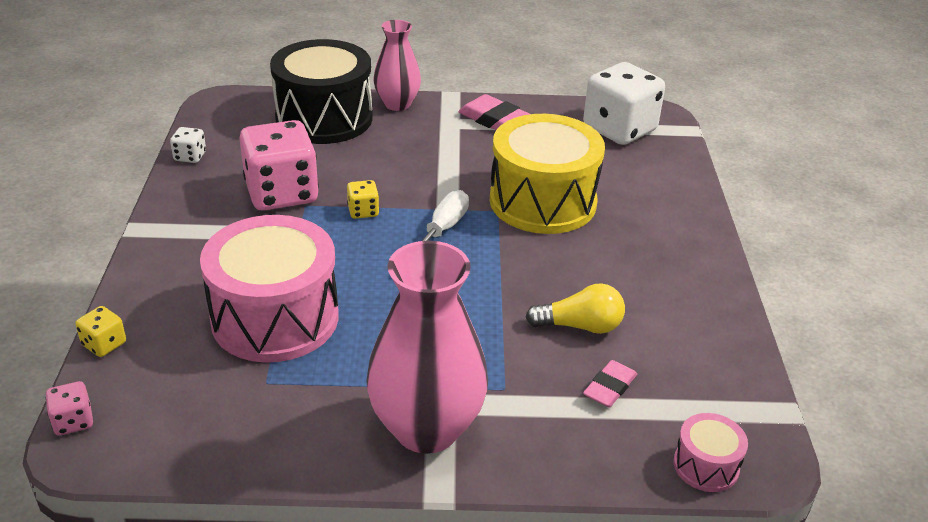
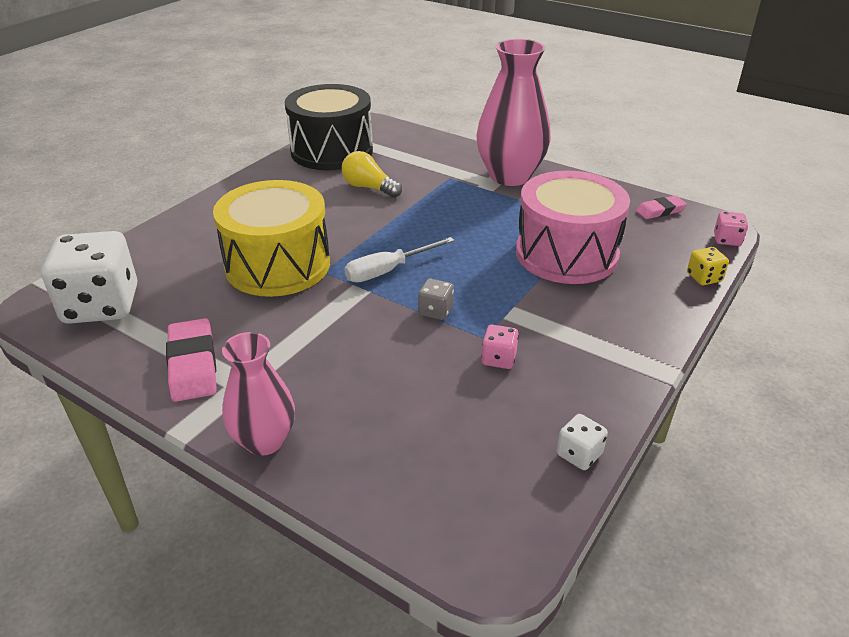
camera: 145 degrees left, 0 degrees up
(282, 193) = (498, 359): pink dice -> pink dice, size x0.43
(324, 118) = (374, 454): black drum -> black drum (332, 151)
(363, 211) = (435, 311): yellow dice -> grey dice
(609, 387) = (392, 161): pink eraser -> pink eraser (660, 211)
(706, 465) = (388, 128): pink drum -> none

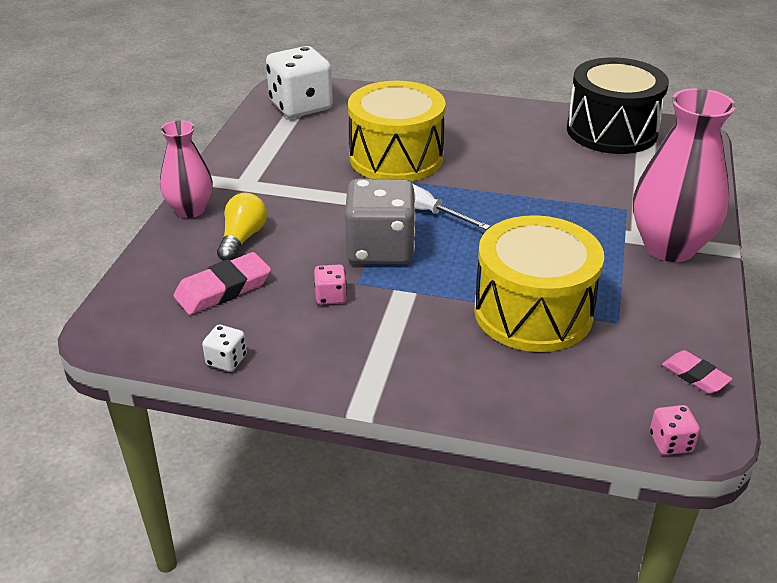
camera: 70 degrees right, 0 degrees up
(193, 364) = (255, 160): pink eraser -> pink eraser (223, 289)
(369, 188) = (560, 168): yellow light bulb -> yellow light bulb (242, 238)
(435, 311) = (380, 249): grey dice -> grey dice, size x2.32
(566, 254) = (533, 312): pink drum -> yellow drum
(704, 277) = (561, 425): yellow dice -> none

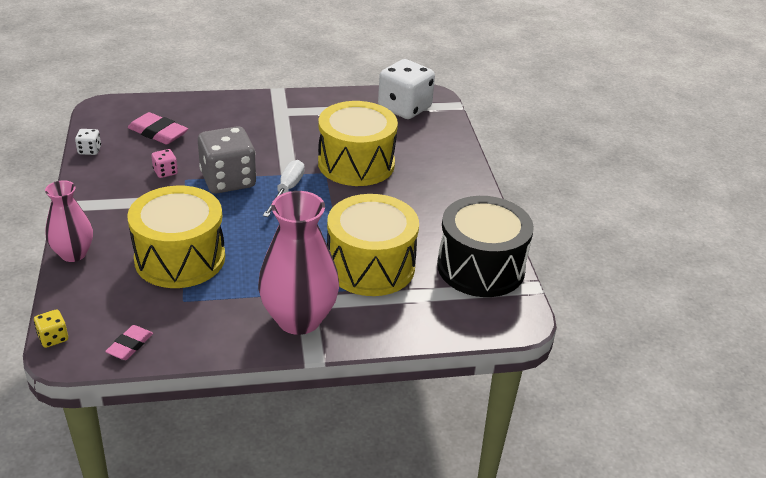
camera: 65 degrees right, 0 degrees up
(190, 210) = (238, 100): pink vase -> pink vase (73, 254)
(242, 238) = (215, 126): yellow light bulb -> none
(591, 187) = (370, 266): none -> yellow drum
(670, 442) = (53, 338): pink dice -> yellow dice

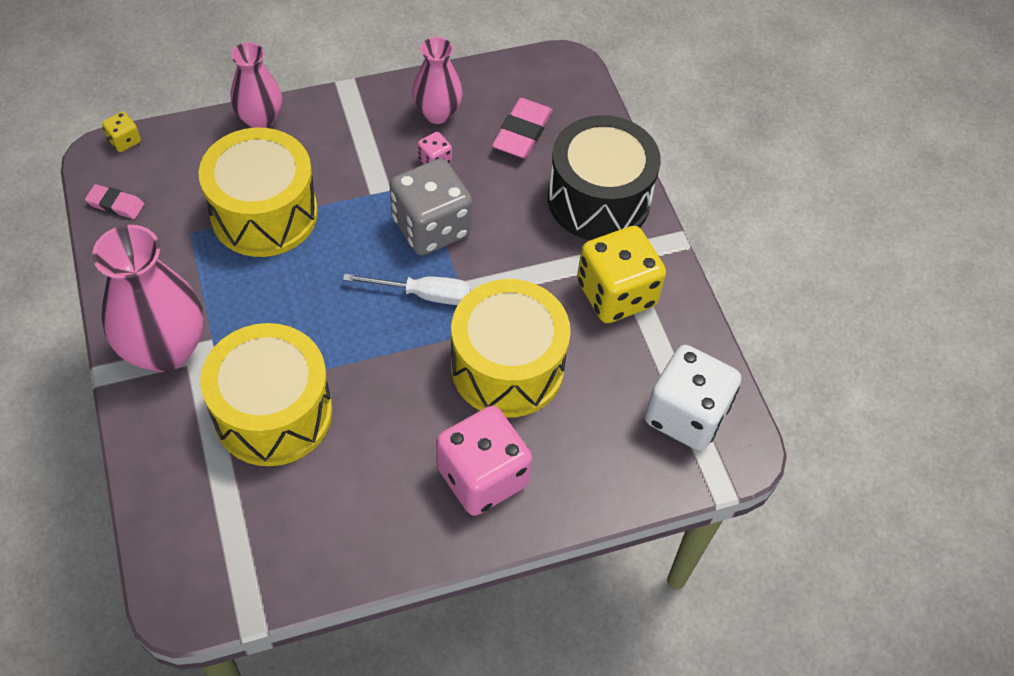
camera: 80 degrees right, 20 degrees up
(89, 150) = (463, 78): white dice -> none
(118, 166) = (437, 113): none -> pink vase
(311, 117) = (616, 294): none -> yellow dice
(435, 183) = (482, 477): none -> pink dice
(481, 267) = (286, 550): black drum -> black drum (599, 199)

